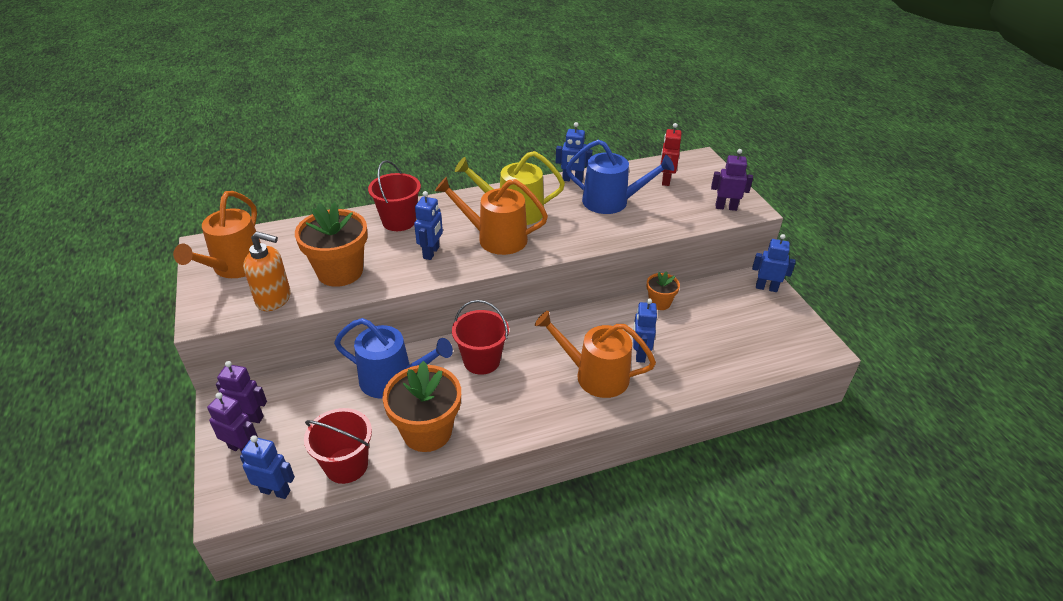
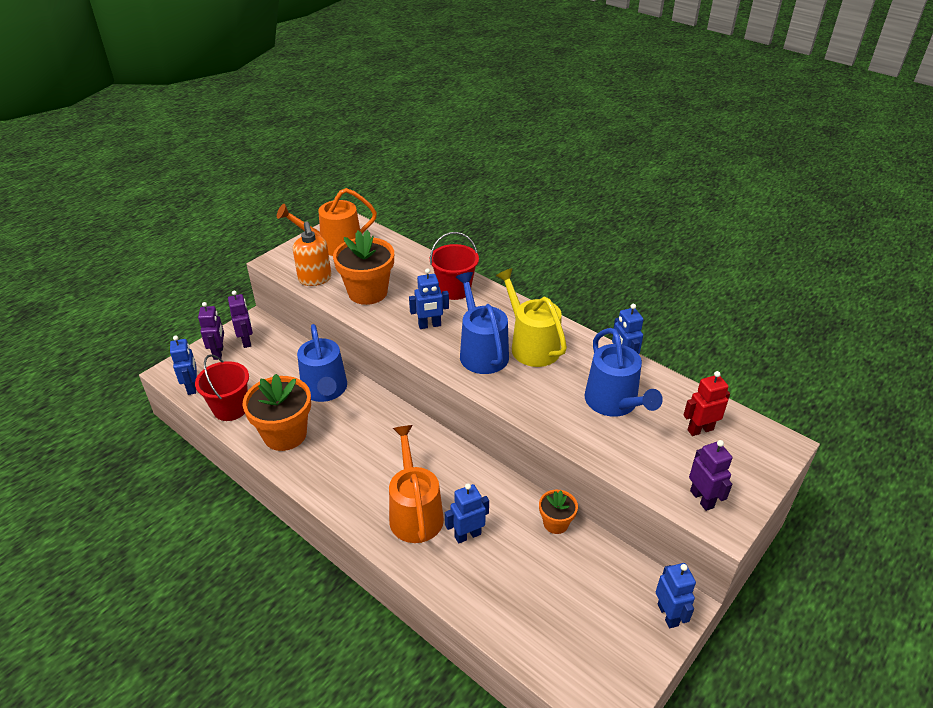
camera: 60 degrees right, 0 degrees up
(481, 361) = (380, 430): red bucket -> none
(496, 238) = (481, 352): orange watering can -> blue watering can

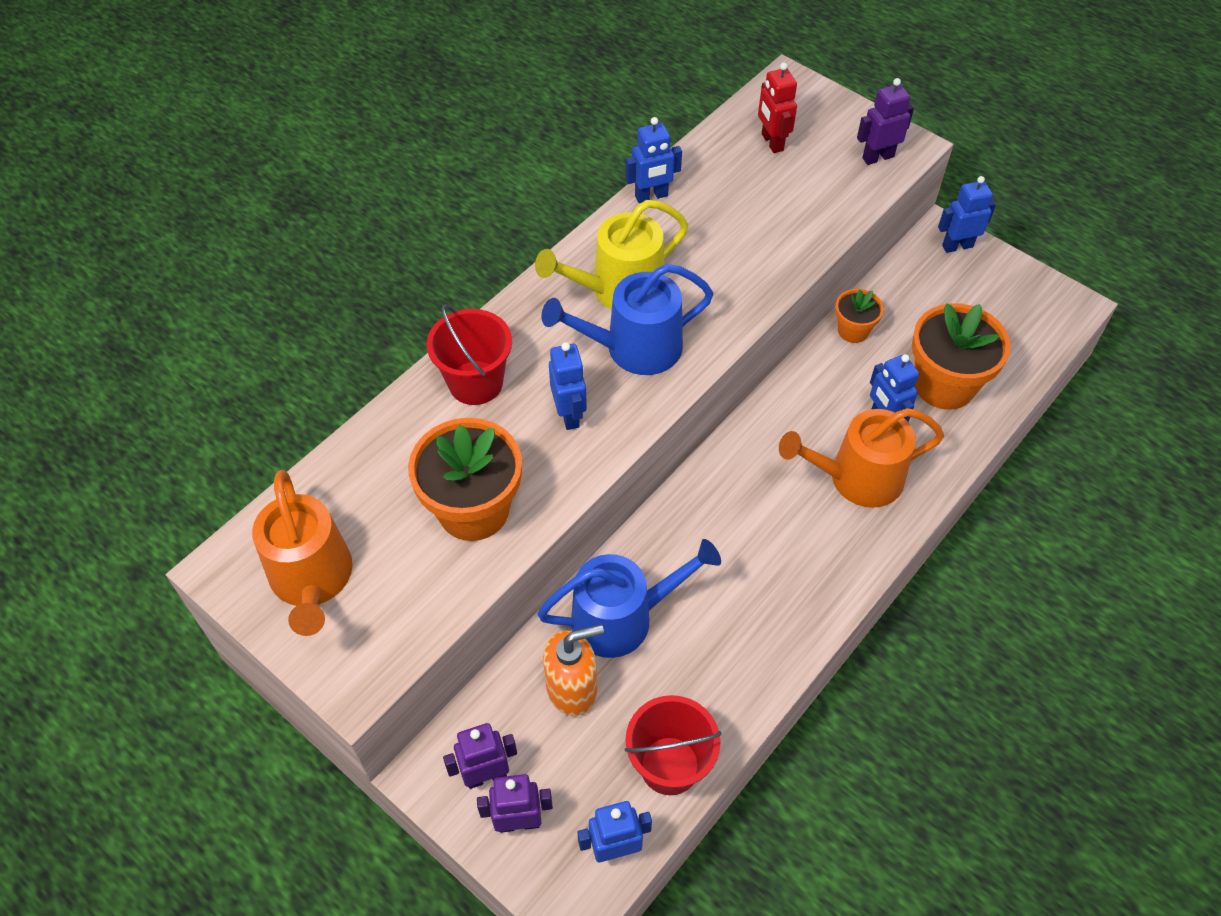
camera: 90 degrees left, 15 degrees up
(285, 434) = (726, 665): orange flower pot -> orange flower pot (944, 385)
(315, 279) = (424, 601): orange soap dispenser -> orange soap dispenser (572, 689)
(614, 403) = (732, 213): blue watering can -> none

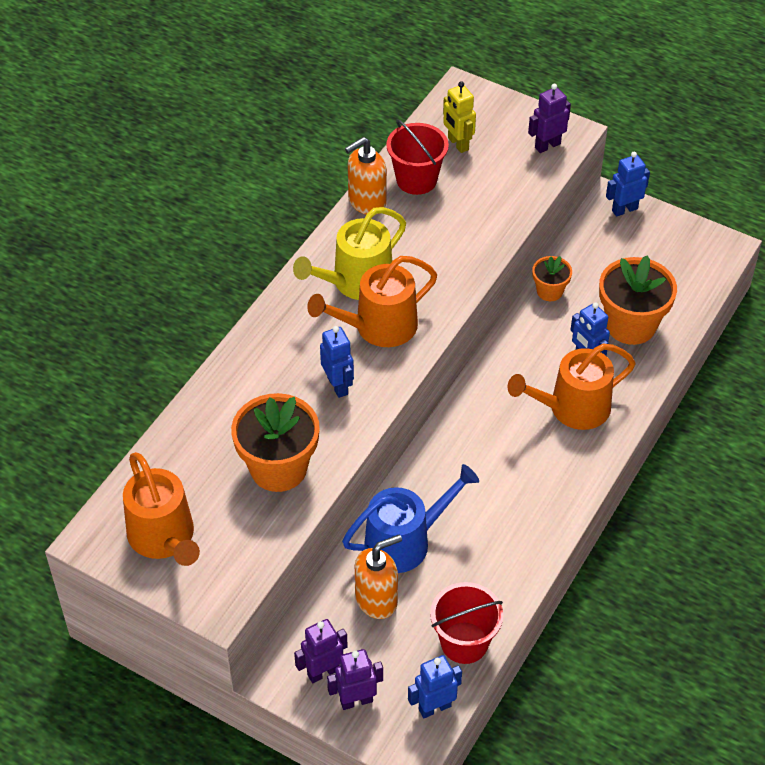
camera: 10 degrees left, 5 degrees down
(475, 383) = (256, 371): red bucket -> red bucket (416, 180)
(634, 348) = (379, 327): blue watering can -> orange watering can
(651, 196) = (366, 202): blue robot -> orange soap dispenser
(772, 142) = (457, 144): red robot -> yellow robot

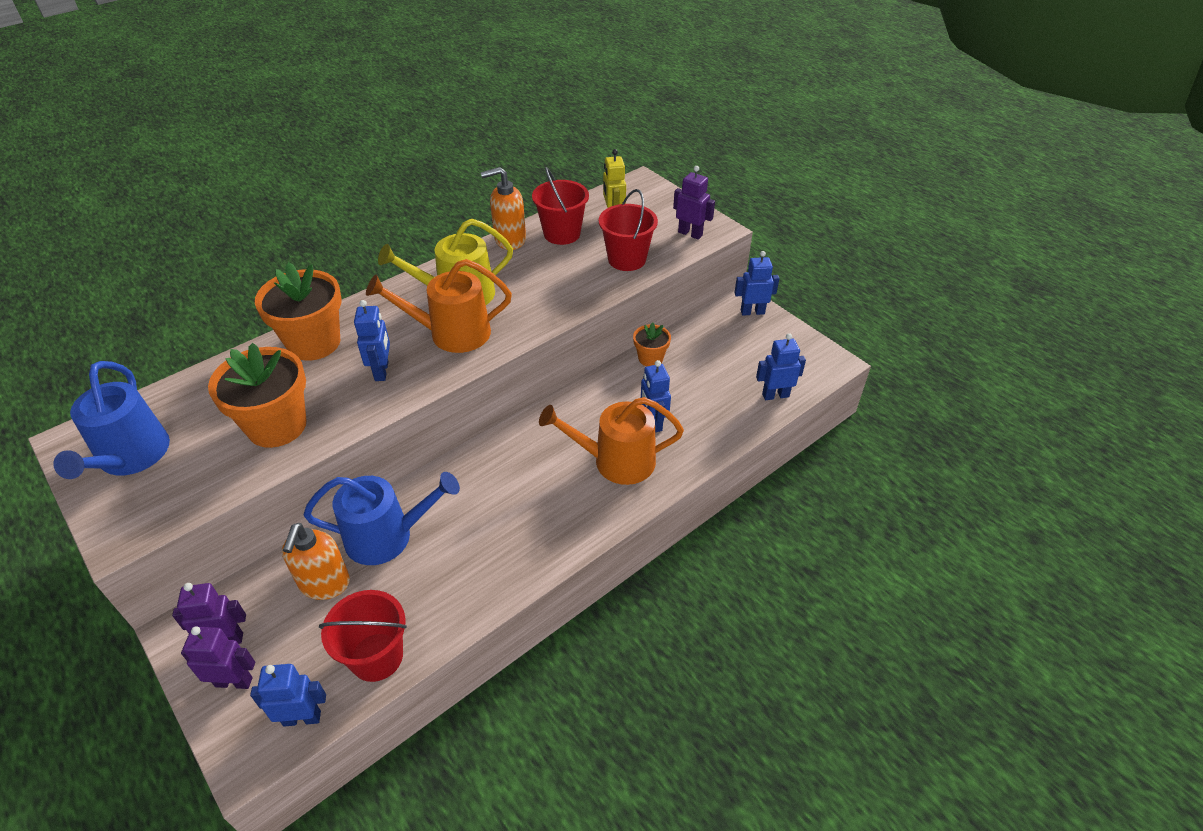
camera: 20 degrees right, 5 degrees down
(164, 537) = (131, 457): orange watering can -> blue watering can
(377, 600) = (324, 584): orange soap dispenser -> orange soap dispenser turned 105 degrees clockwise
(500, 194) = (627, 259): none -> red bucket
(547, 145) = (690, 233): purple robot -> purple robot turned 45 degrees clockwise
(631, 325) = (710, 404): orange flower pot -> orange flower pot (314, 343)
(687, 298) = (775, 395): none -> blue robot

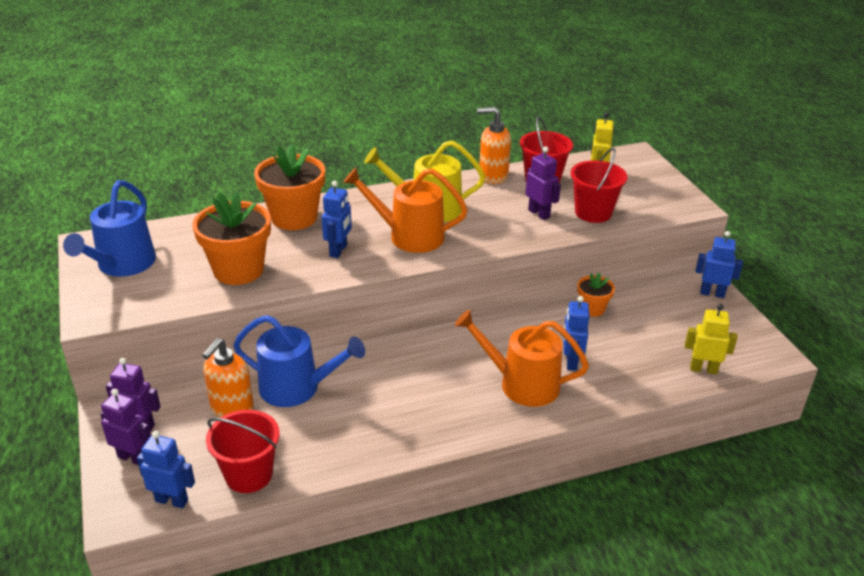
camera: 20 degrees right, 10 degrees down
(690, 233) = (664, 204): purple robot -> purple robot (539, 213)
(775, 395) = (703, 369): blue robot -> yellow robot

